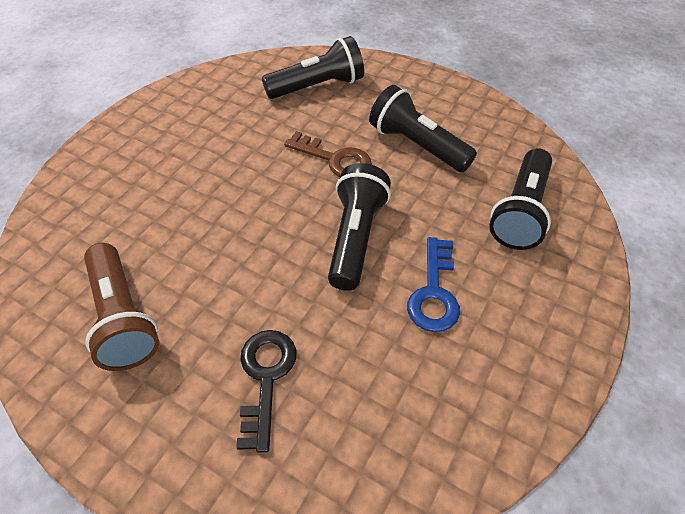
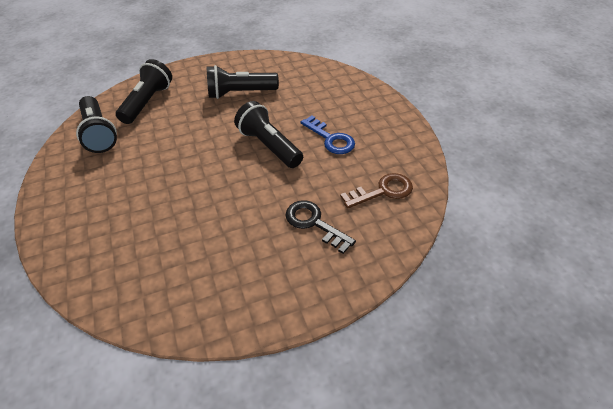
camera: 50 degrees left, 5 degrees down
(123, 317) = (209, 267): brown flashlight -> none
(334, 159) = (209, 125): brown key -> brown key (382, 191)
(520, 211) = (319, 87): black flashlight -> black flashlight (99, 133)

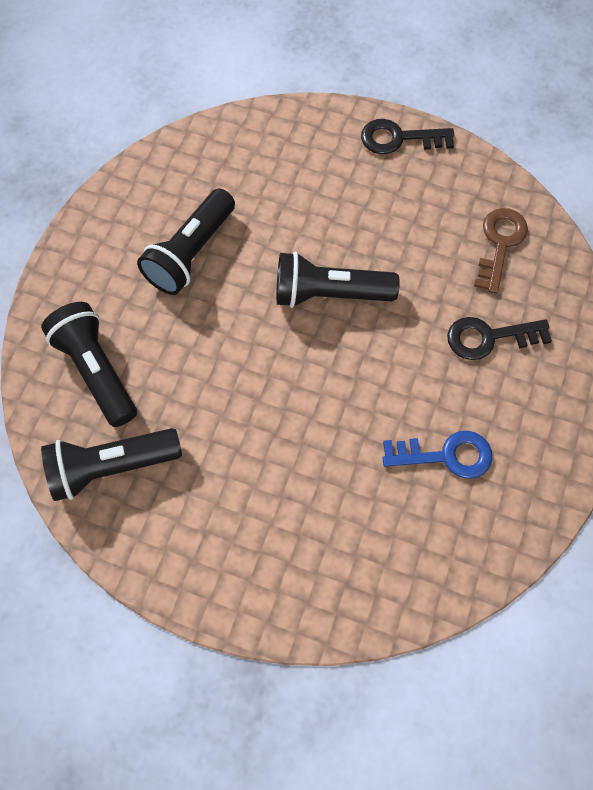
camera: 50 degrees left, 20 degrees up
(99, 133) = (112, 466): black flashlight -> black flashlight turned 150 degrees clockwise
(330, 139) = (376, 225): blue key -> blue key (445, 455)
(394, 117) = (399, 138): none -> black key

